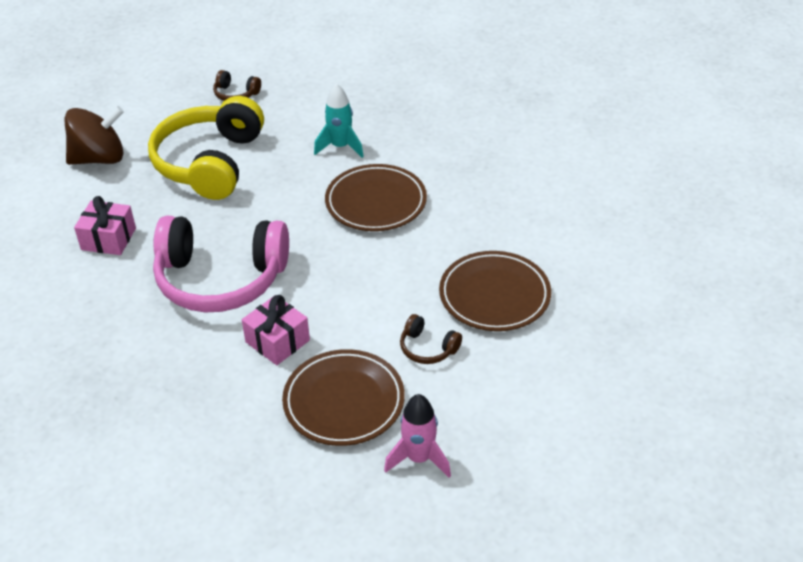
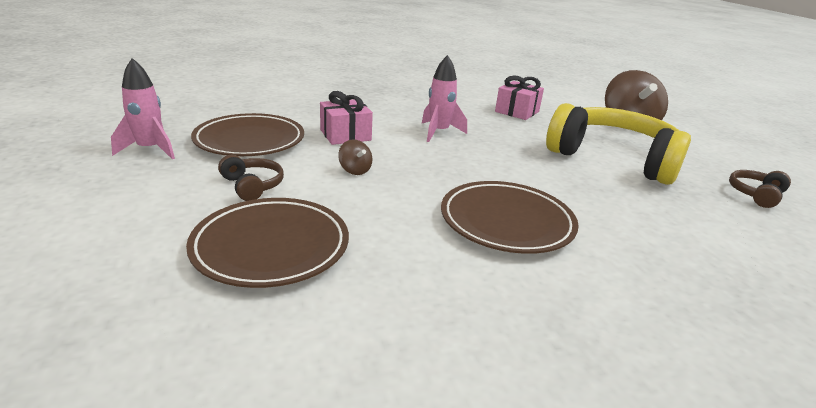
camera: 110 degrees right, 15 degrees down
(220, 279) = (439, 132): pink headphones -> pink rocket
(340, 147) = (635, 230): turquoise rocket -> none
(353, 302) = (355, 170): none -> brown spinning top
(427, 348) = (252, 186): brown headphones -> brown headphones turned 90 degrees clockwise

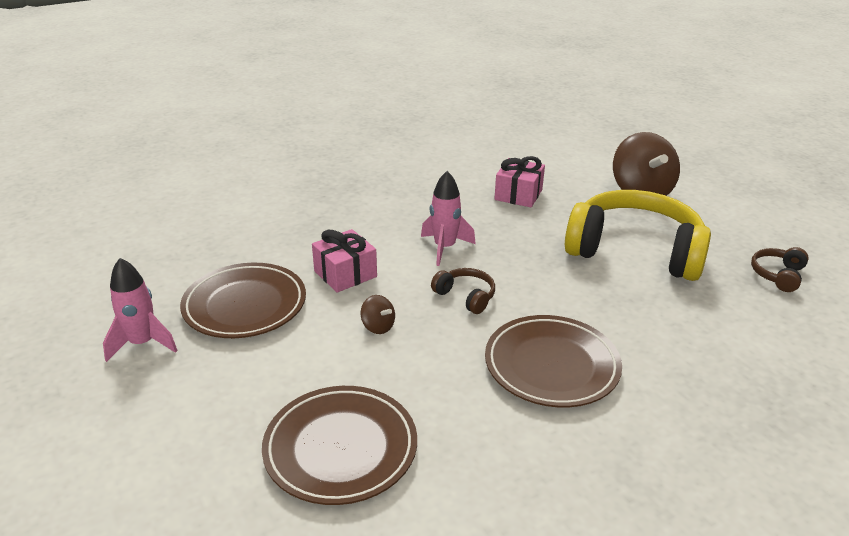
camera: 10 degrees left, 5 degrees up
(252, 186) = (282, 372): brown headphones -> brown headphones (466, 296)

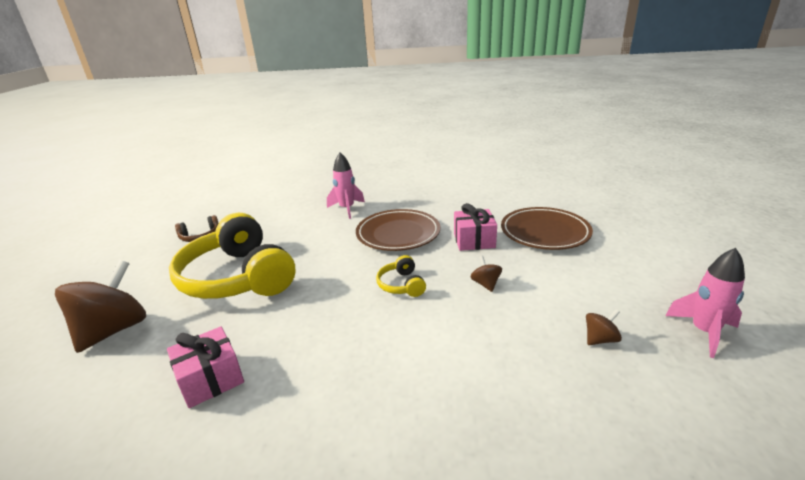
camera: 145 degrees left, 5 degrees down
(245, 305) = (600, 339): brown plate -> brown spinning top
(345, 274) = (486, 340): pink gift -> pink gift (474, 240)
(445, 248) = (369, 335): pink rocket -> pink rocket (347, 209)
(466, 296) = (401, 285): brown headphones -> yellow headphones

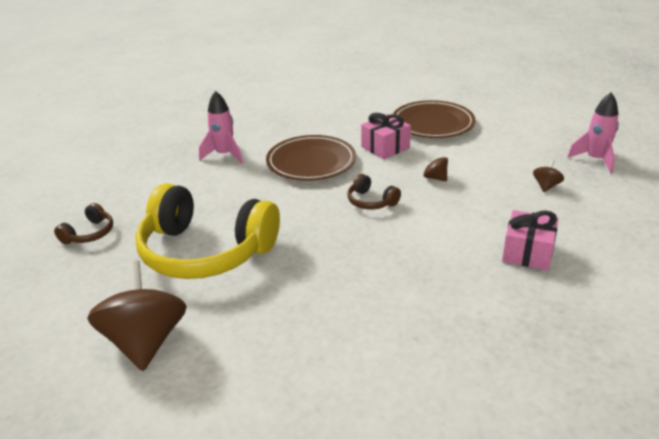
camera: 35 degrees left, 5 degrees up
(211, 379) = (310, 326): pink gift -> pink gift (528, 252)
(401, 285) = (371, 201): yellow headphones -> brown headphones

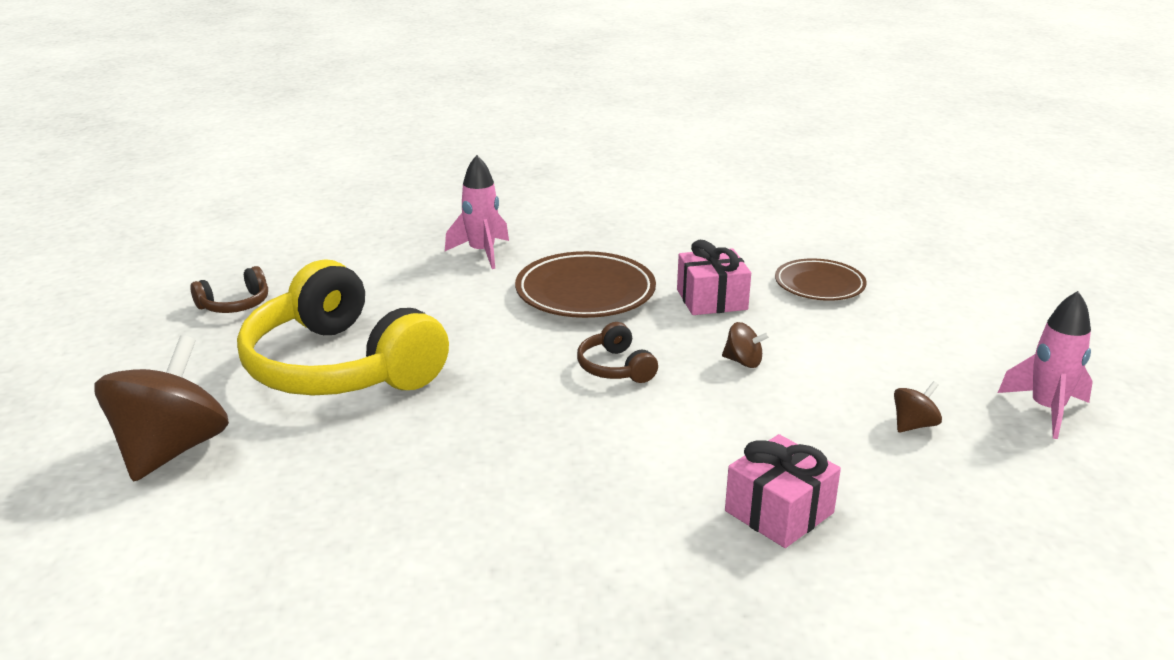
camera: 25 degrees right, 5 degrees down
(433, 124) = (819, 285): brown plate -> brown plate, size x0.65
(435, 178) = (743, 362): brown spinning top -> brown spinning top turned 135 degrees clockwise

